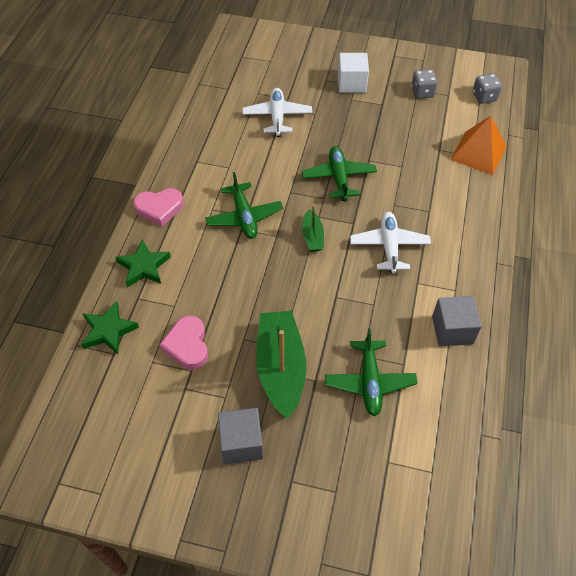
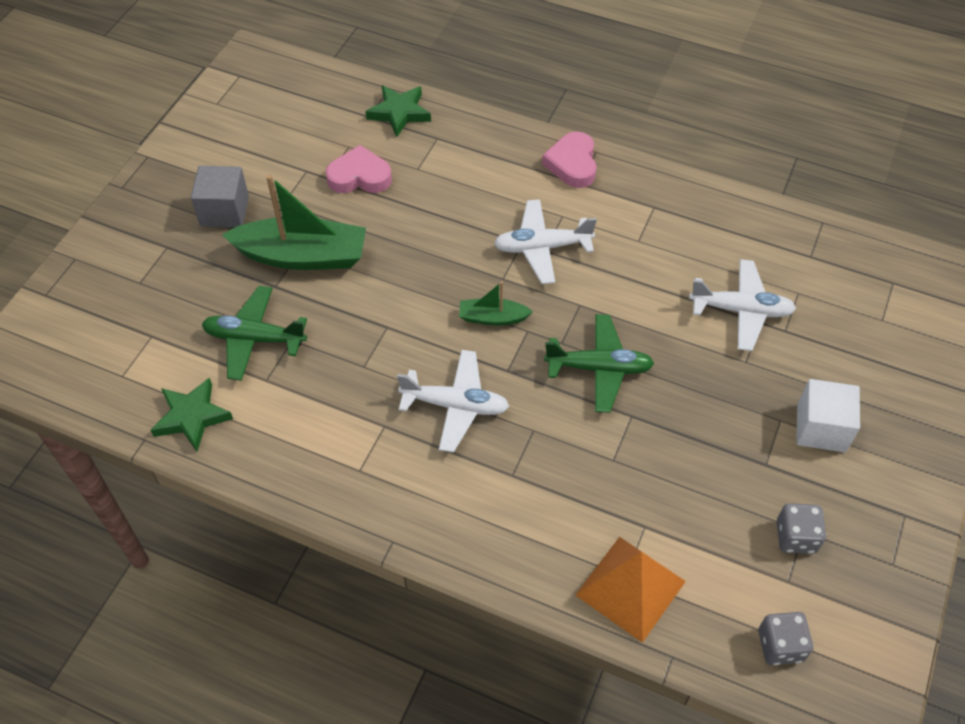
camera: 100 degrees right, 0 degrees up
(144, 266) = (481, 145): green star -> green star (192, 417)
(244, 217) = (542, 247): green plane -> white plane
(452, 330) = (296, 448): grey cube -> none

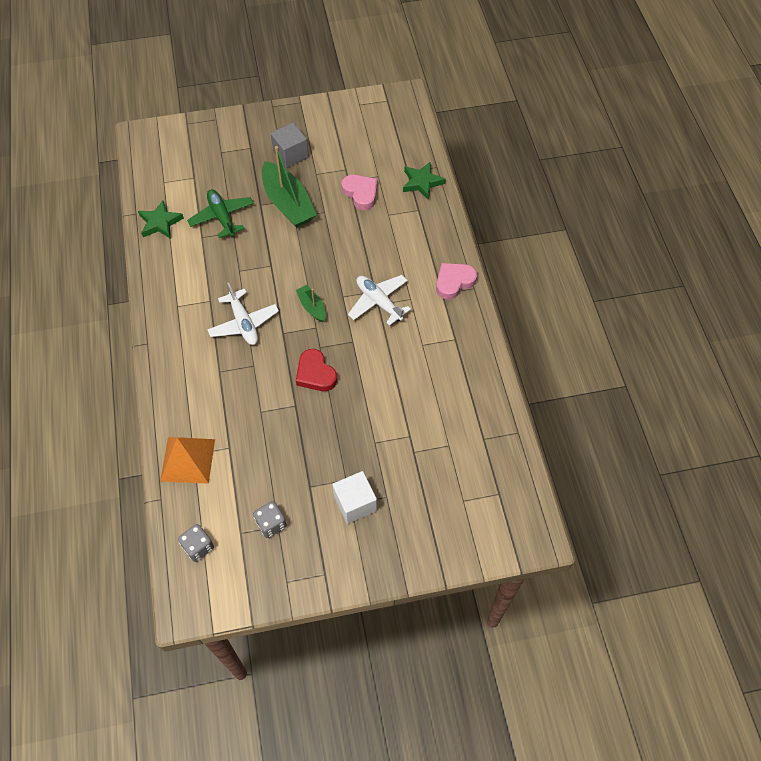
camera: 55 degrees right, 5 degrees up
(599, 368) = (315, 374): green plane -> red heart
(741, 310) = (411, 422): white plane -> none

